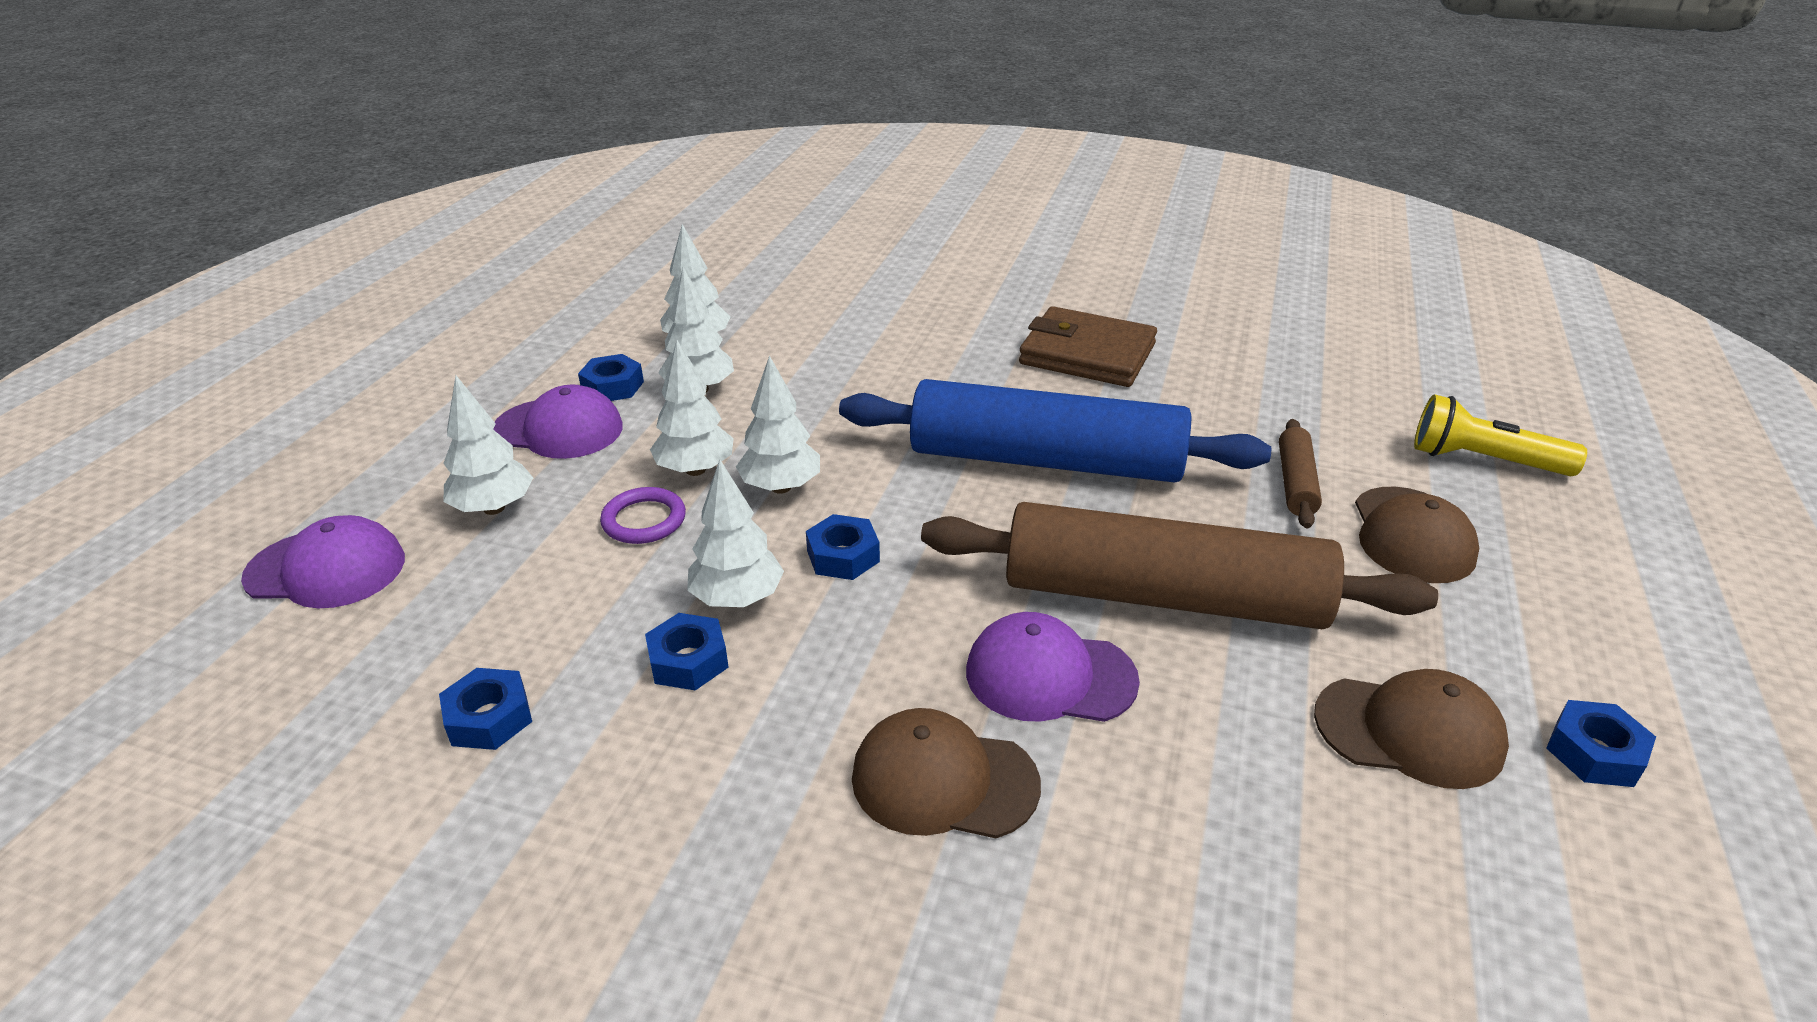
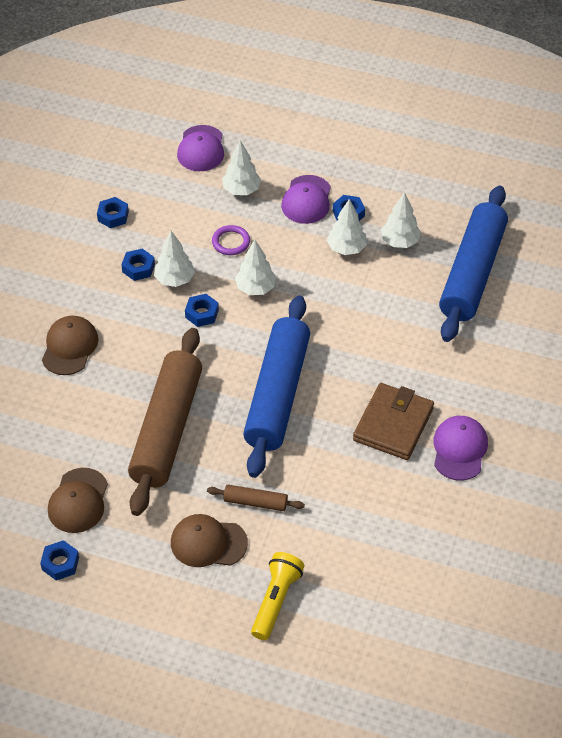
camera: 90 degrees right, 15 degrees up
(696, 470) = (270, 255): white tree -> none
(779, 287) = (472, 273): none -> blue rolling pin
(1050, 676) = (120, 383): purple cap -> purple cap (459, 449)

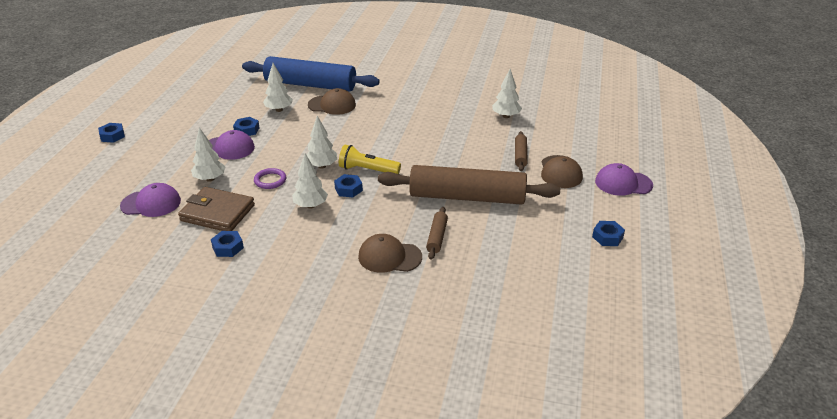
camera: 95 degrees left, 15 degrees down
(78, 501) = (547, 234): brown cap -> brown cap (332, 105)
(94, 392) = (437, 237): none -> brown rolling pin
(138, 268) = (296, 226): blue nut -> blue nut (112, 136)
(276, 600) = (593, 144): yellow flashlight -> yellow flashlight (367, 170)
(277, 394) = (425, 151): blue rolling pin -> none
(346, 248) = (283, 130): white tree -> white tree (506, 116)
(393, 424) = (442, 109): brown wallet -> brown wallet (217, 213)
(459, 449) = (456, 88): purple cap -> purple cap (623, 183)

